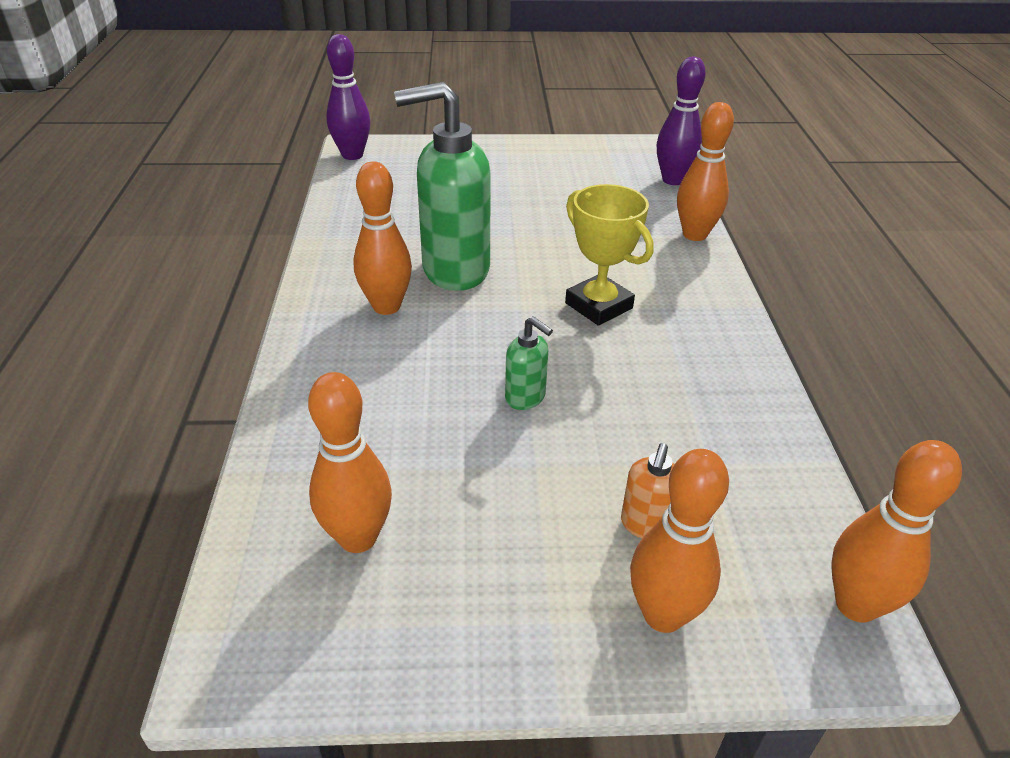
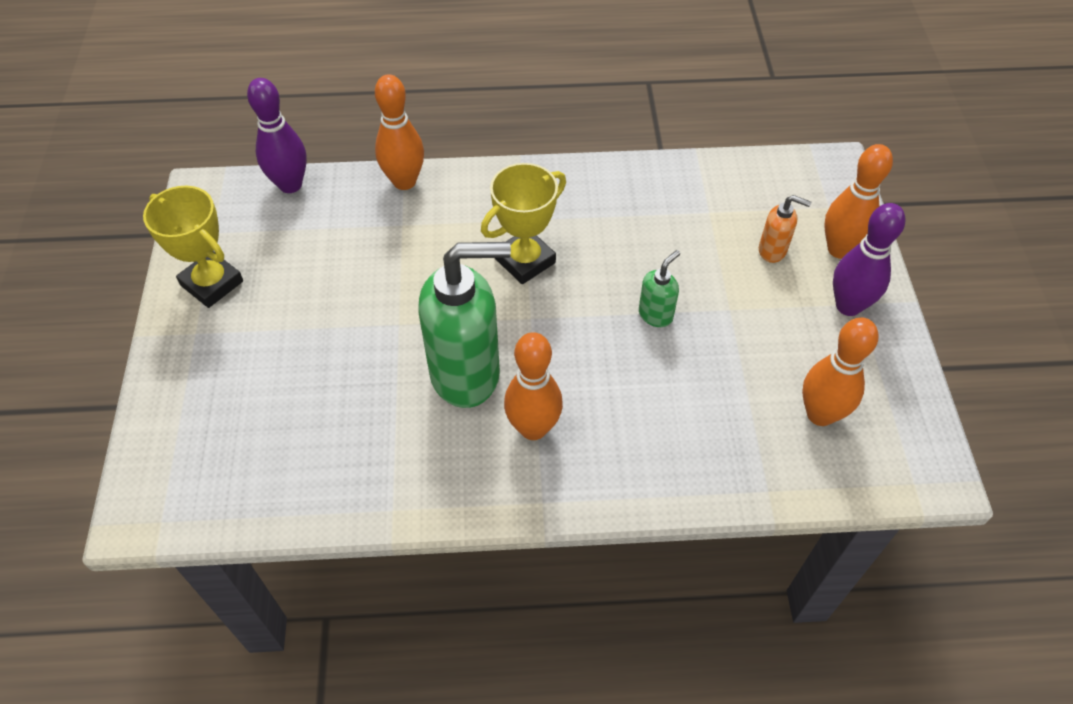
camera: 90 degrees left, 15 degrees up
(352, 155) = (170, 511): purple bowling pin -> purple bowling pin (848, 306)
(454, 270) = (466, 374): green soap dispenser -> green soap dispenser turned 90 degrees counterclockwise
(555, 155) = (212, 283): none -> yellow trophy
(856, 605) = (810, 164): orange bowling pin -> none

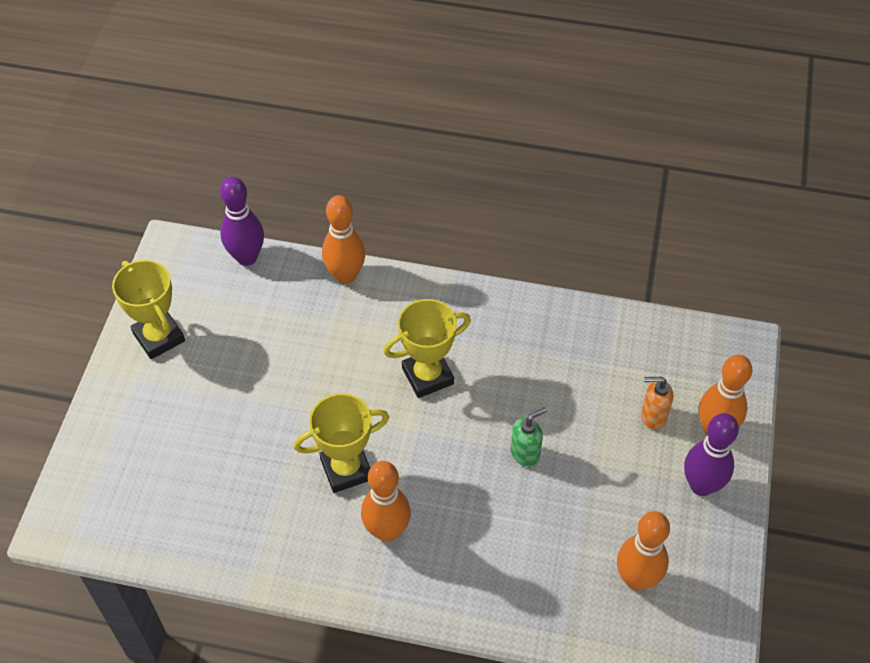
camera: 15 degrees right, 0 degrees up
(466, 374) = (346, 469): green soap dispenser -> yellow trophy
(773, 251) = (652, 417): orange soap dispenser -> orange soap dispenser turned 150 degrees clockwise

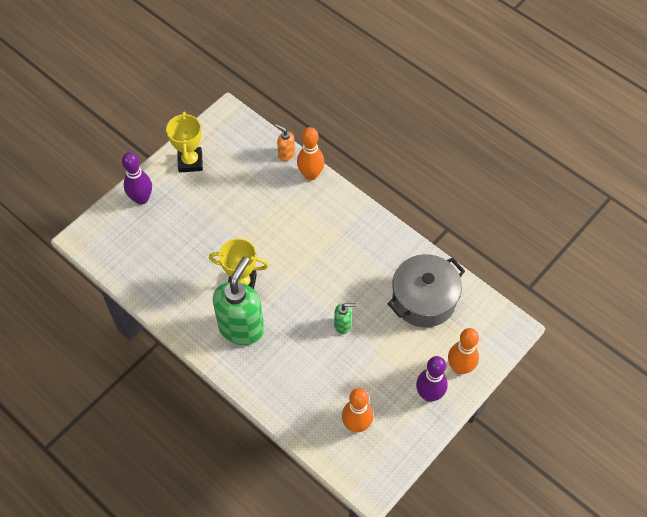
camera: 30 degrees right, 5 degrees up
(246, 257) = (264, 138): purple bowling pin -> purple bowling pin (141, 199)
(387, 531) = (241, 328): orange bowling pin -> green soap dispenser
(427, 376) = (318, 254): yellow trophy -> none
(608, 365) = (424, 299): none -> grey pot
(652, 417) = (429, 342): orange soap dispenser -> orange soap dispenser (286, 154)

